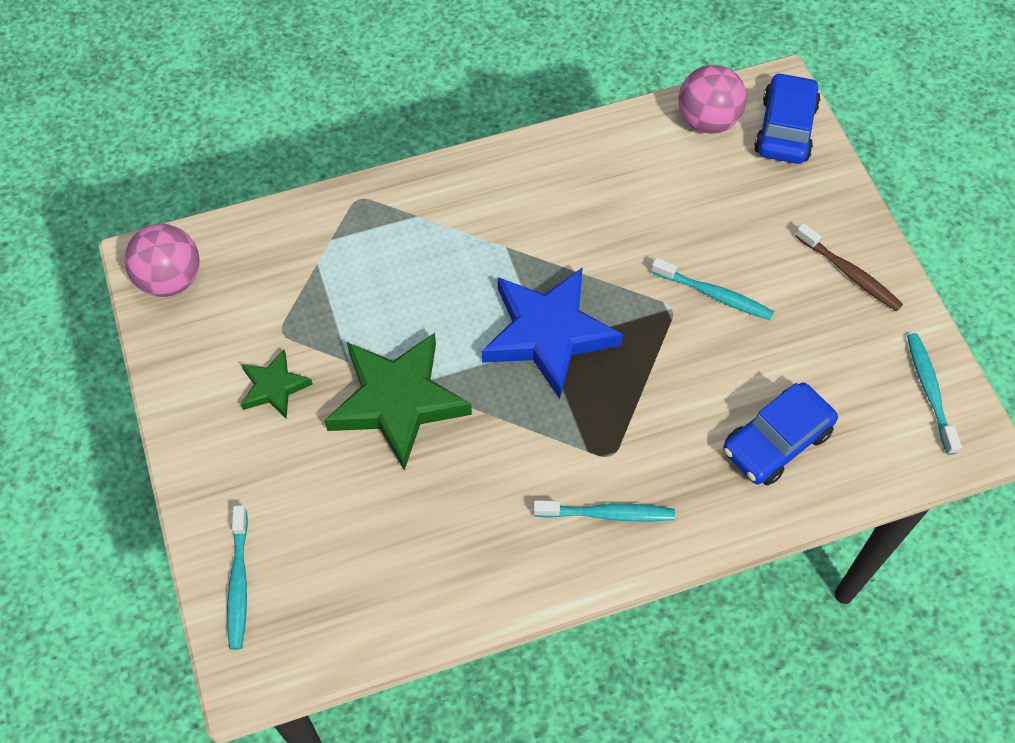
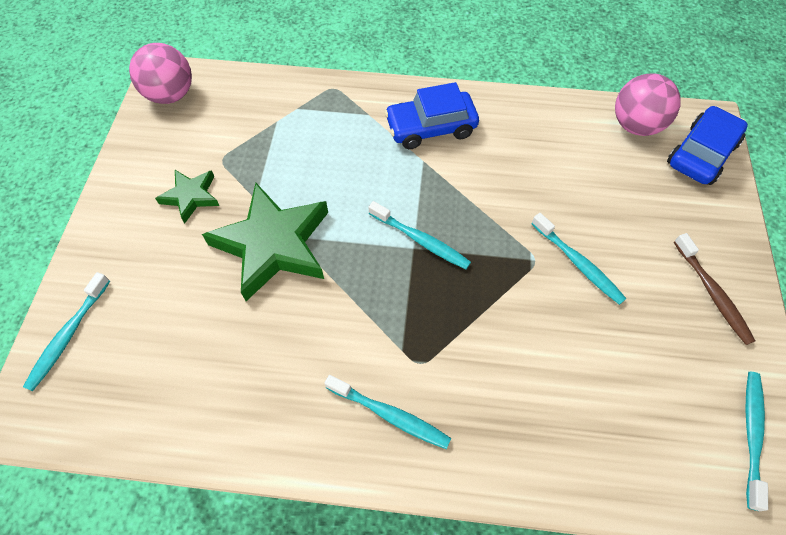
camera: 25 degrees right, 0 degrees up
(548, 334) = (421, 240): blue star -> turquoise toothbrush
(776, 441) = (577, 417): blue car -> blue car (431, 128)

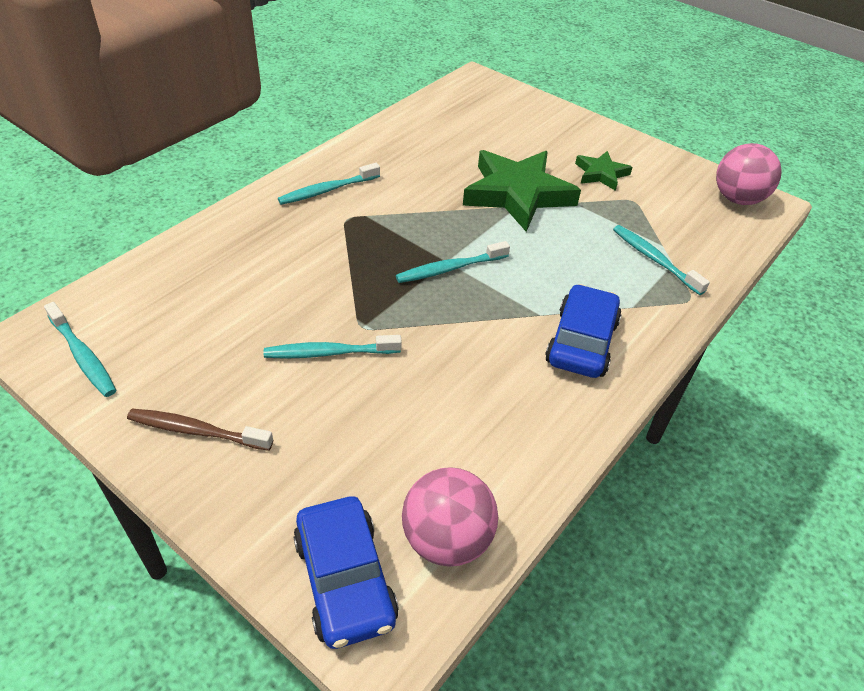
camera: 120 degrees right, 15 degrees down
(68, 335) = (517, 100): turquoise toothbrush -> turquoise toothbrush (654, 259)

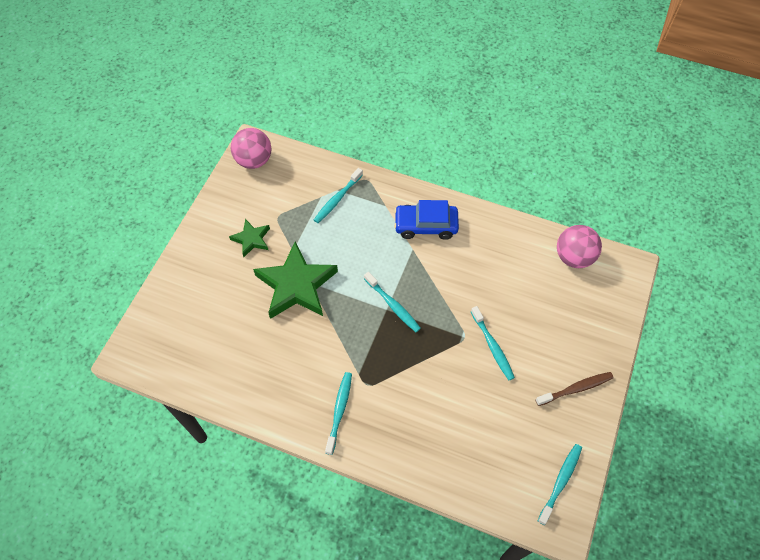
camera: 105 degrees left, 15 degrees up
(197, 431) = (575, 388): brown toothbrush -> brown toothbrush turned 105 degrees counterclockwise
(327, 190) = (339, 411): turquoise toothbrush -> turquoise toothbrush turned 120 degrees counterclockwise
(345, 580) = (612, 289): blue car -> none

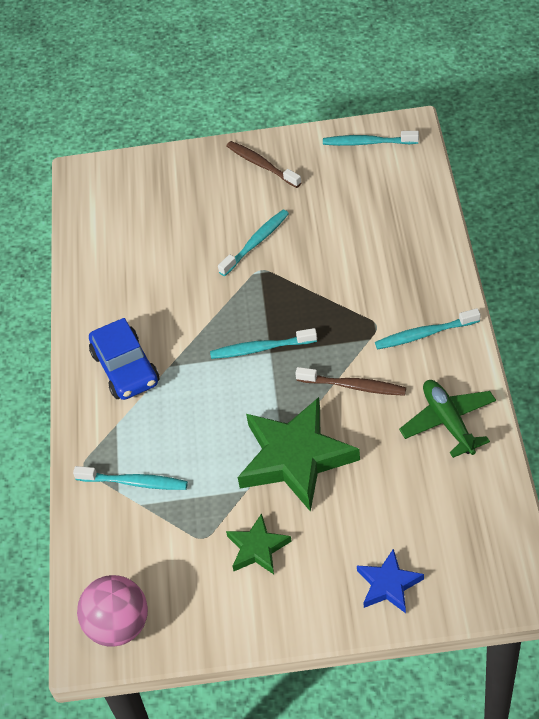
camera: 110 degrees left, 10 degrees down
(181, 291) = (388, 584): none -> blue star
(260, 384) = (448, 422): none -> green plane
(326, 344) = (353, 386): none -> brown toothbrush
(393, 305) = (261, 348): turquoise toothbrush -> turquoise toothbrush turned 120 degrees counterclockwise
(573, 257) = (96, 220): pink ball -> none

